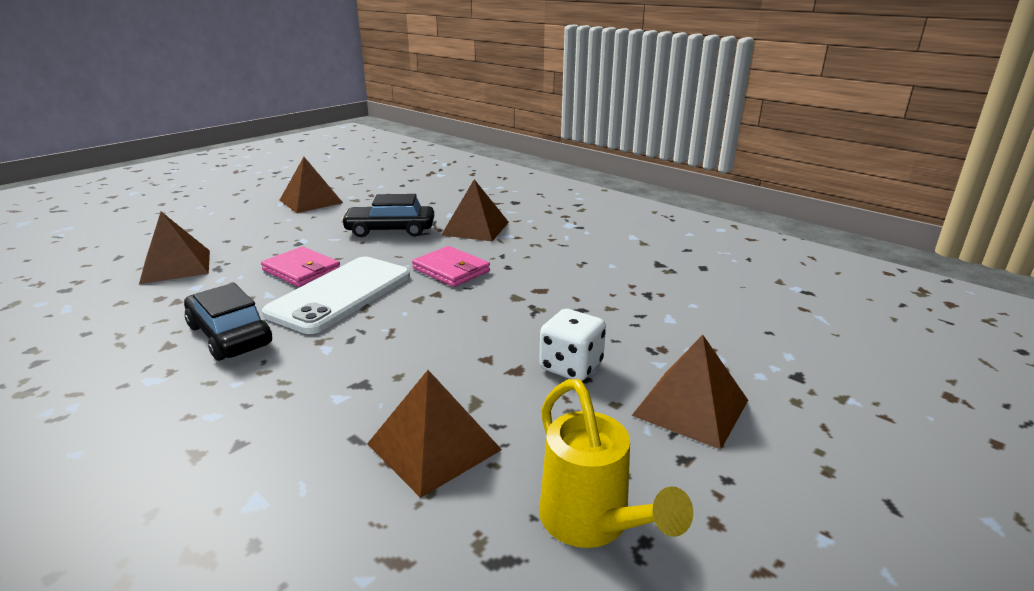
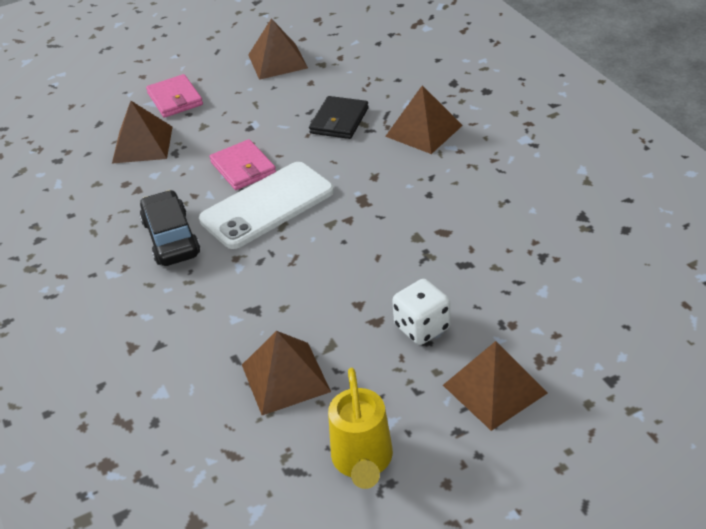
camera: 25 degrees right, 15 degrees up
(390, 230) = (339, 121): black car -> black wallet
(451, 270) = (374, 190): pink wallet -> pink wallet (175, 99)

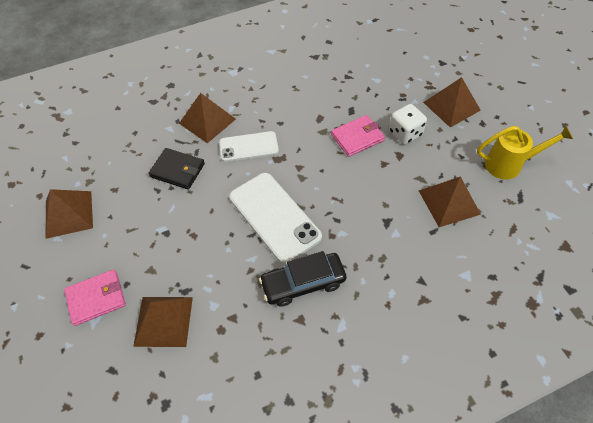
camera: 90 degrees left, 15 degrees up
(243, 168) = (222, 235): pink wallet -> pink wallet (357, 137)
(381, 171) = (248, 146): none -> white phone

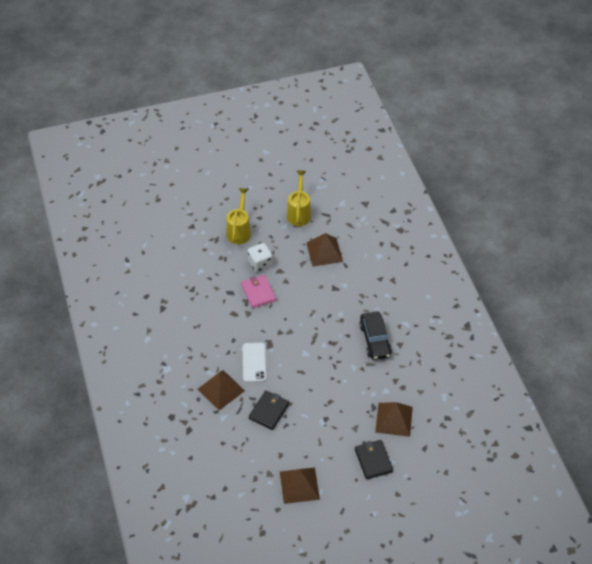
camera: 85 degrees left, 5 degrees down
(96, 298) = (373, 460): pink wallet -> black wallet
(274, 217) = (321, 351): white phone -> none
(451, 106) = (239, 231): brown pyramid -> yellow watering can

